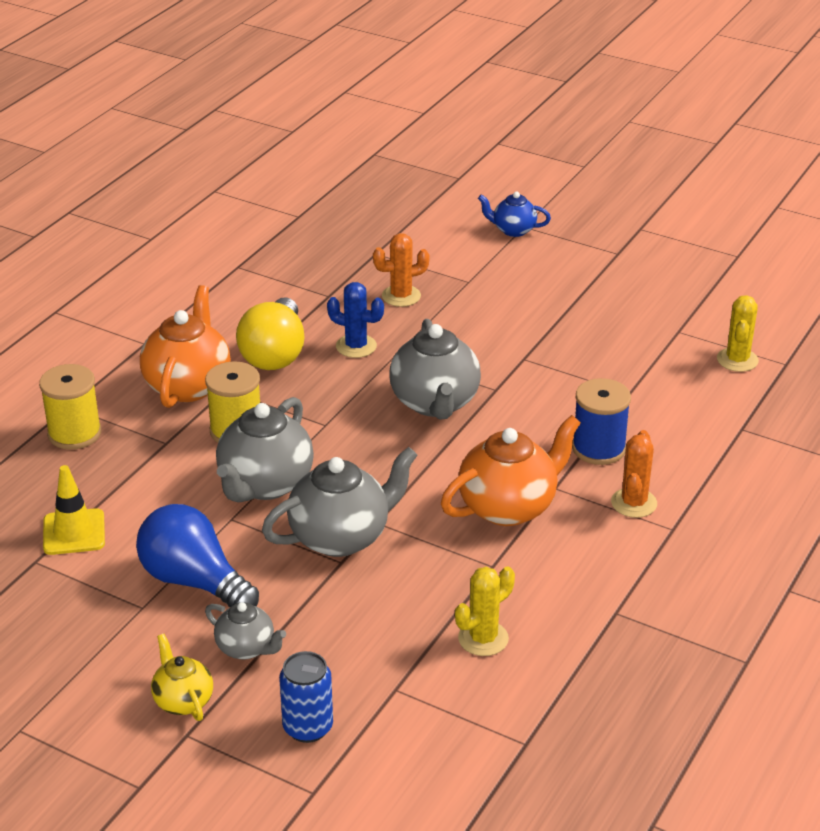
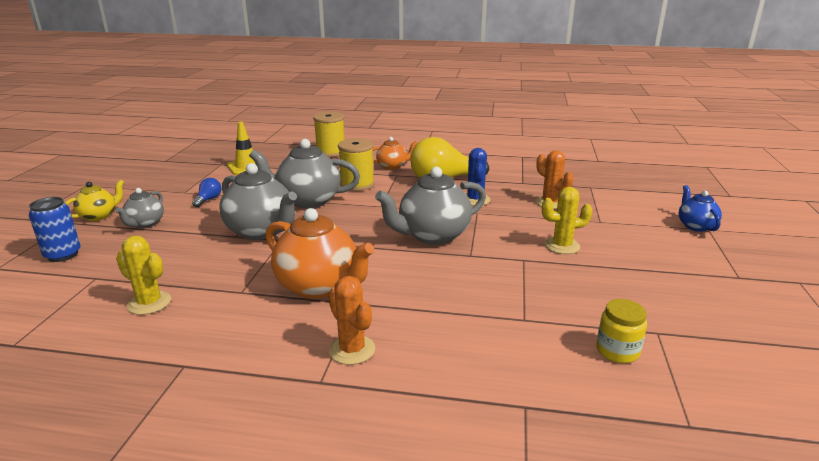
camera: 70 degrees right, 10 degrees down
(188, 385) = (392, 166): orange teapot -> orange teapot, size x0.55
(194, 581) = (208, 199): blue light bulb -> blue light bulb, size x0.44
(598, 448) = (424, 316): blue spool -> none
(634, 503) = (352, 350): orange cactus -> orange cactus turned 60 degrees clockwise
(694, 361) = (617, 351): none -> yellow jar
(737, 360) = (652, 382): yellow cactus -> yellow cactus (562, 246)

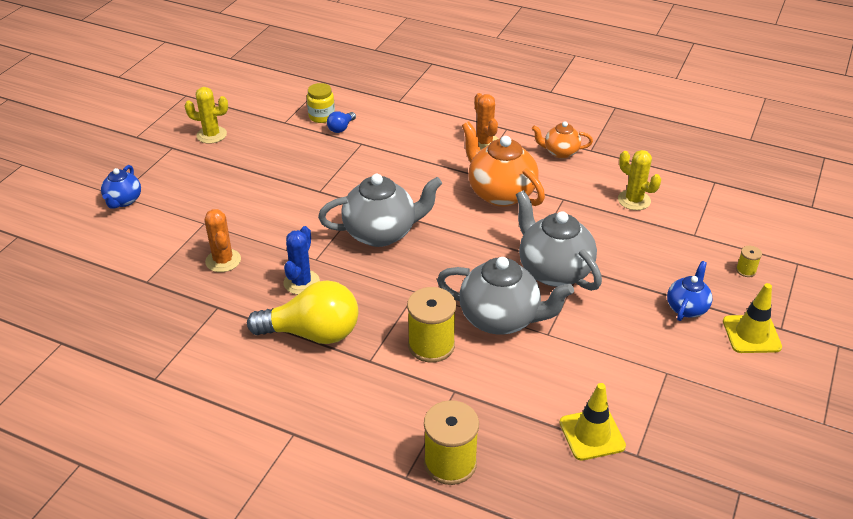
camera: 165 degrees left, 15 degrees up
(63, 255) = (746, 270): blue can -> yellow spool
(99, 216) = (751, 334): yellow teapot -> yellow traffic cone
(145, 224) = (687, 308): grey teapot -> blue teapot
(208, 199) = (627, 346): blue light bulb -> blue light bulb (341, 128)
(392, 166) = (365, 388): orange teapot -> orange teapot (560, 152)
(562, 246) = (273, 199): yellow cactus -> yellow cactus (211, 135)

